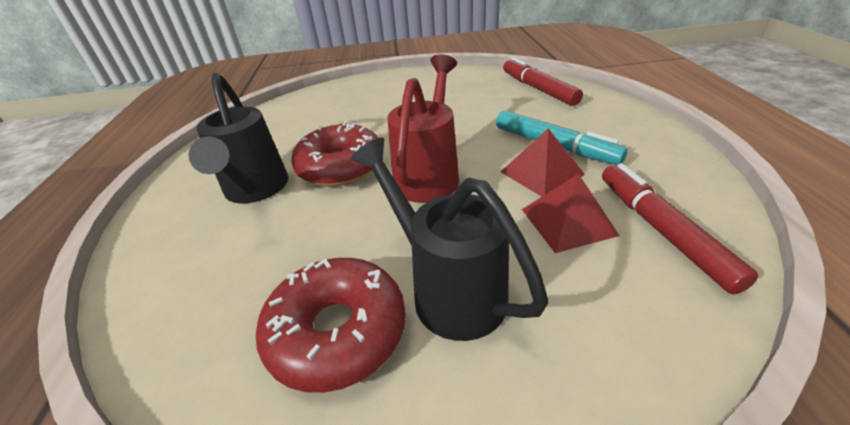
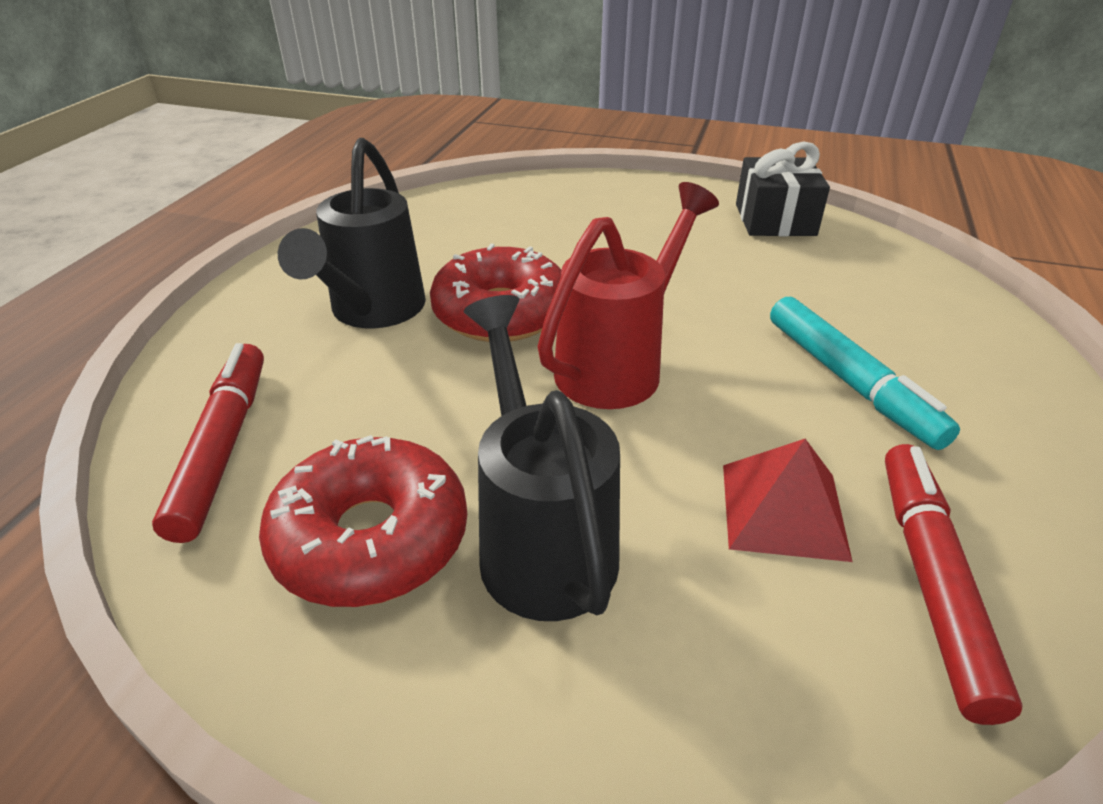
camera: 20 degrees right, 0 degrees up
(463, 78) = (775, 220): none -> black gift
(538, 89) = (893, 273): red marker -> red marker (223, 447)
(541, 173) = (795, 419): red pyramid -> none

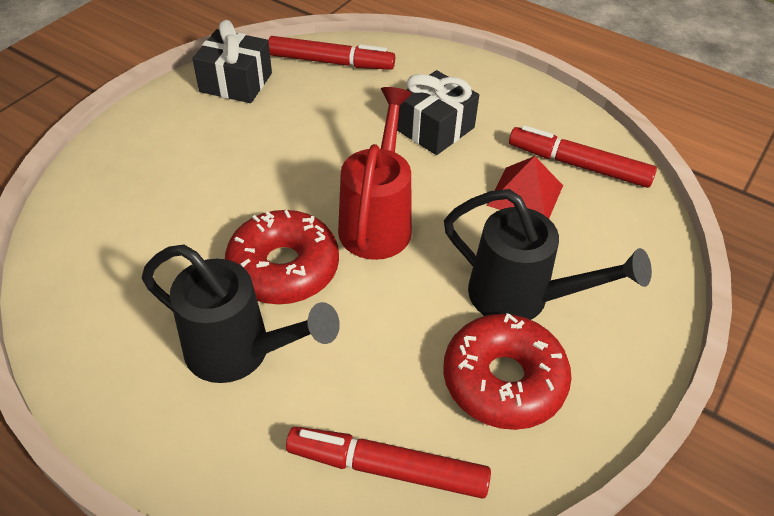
camera: 75 degrees left, 10 degrees up
(541, 538) = (522, 298): black watering can -> black watering can turned 150 degrees counterclockwise
(619, 364) = (378, 220): red watering can -> red watering can turned 45 degrees clockwise
(849, 382) = (435, 128): turquoise marker -> black gift
(889, 269) = (331, 62): none -> red marker

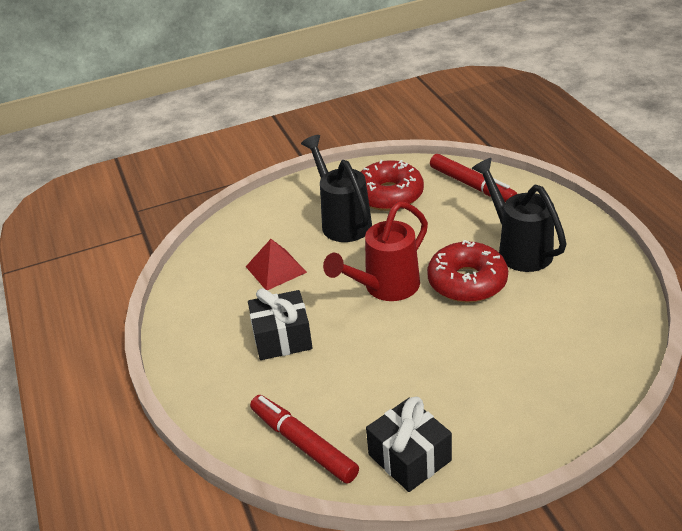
camera: 140 degrees left, 10 degrees down
(578, 165) = (219, 274): red marker -> none

